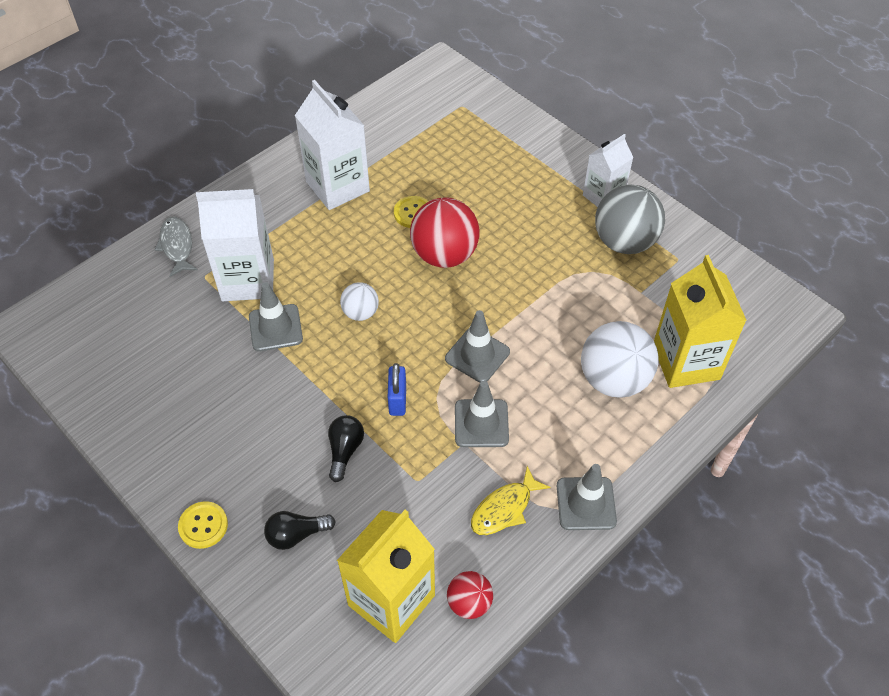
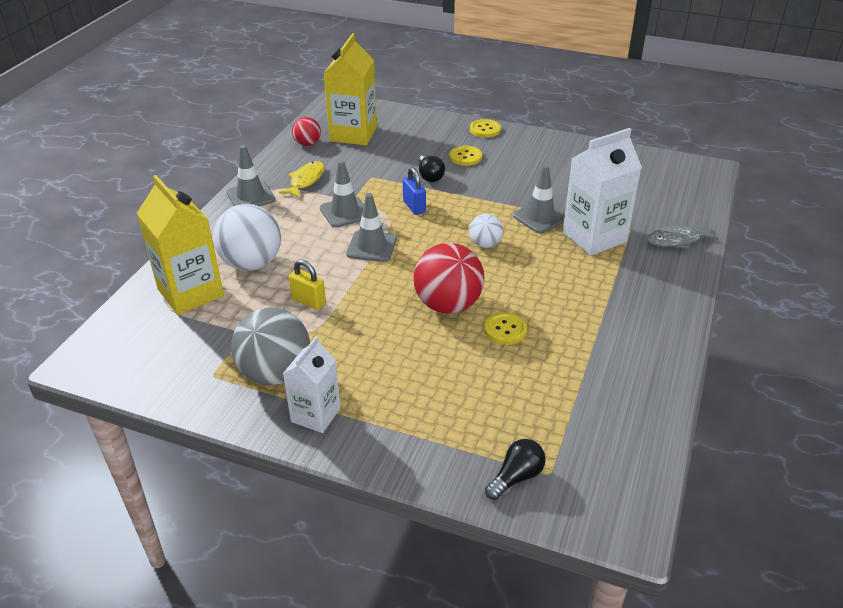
camera: 155 degrees right, 15 degrees down
(177, 246) = (677, 240): grey fish -> grey fish turned 120 degrees clockwise
(275, 472) = (465, 157): none -> yellow button
(296, 535) = (428, 140): black light bulb -> black light bulb (516, 477)
(337, 186) = (599, 329): white carton -> none
(570, 306) = (308, 301): none -> yellow padlock

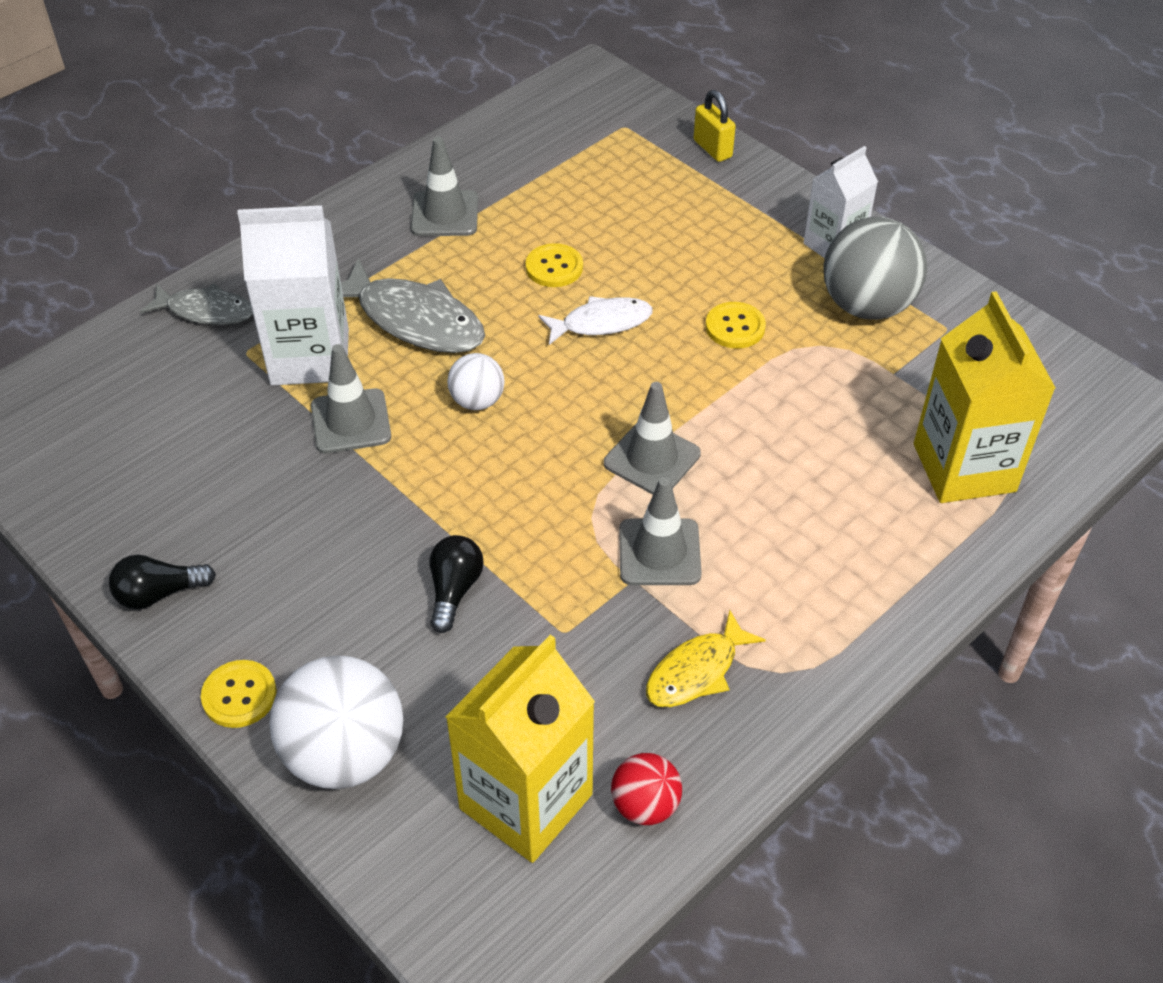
camera: 155 degrees left, 10 degrees up
(251, 196) = (820, 664): grey traffic cone -> grey traffic cone (445, 214)
(251, 263) = (857, 492): white ball -> white ball (345, 754)
(308, 301) = (789, 392): yellow padlock -> yellow padlock (712, 149)
(414, 207) = (533, 520): blue padlock -> none
(448, 305) = (601, 323): red ball -> white fish
(465, 157) = (348, 620): yellow button -> yellow button (735, 327)
(516, 477) = (657, 133): black light bulb -> black light bulb (159, 593)
(559, 272) = (414, 320): none -> grey fish

